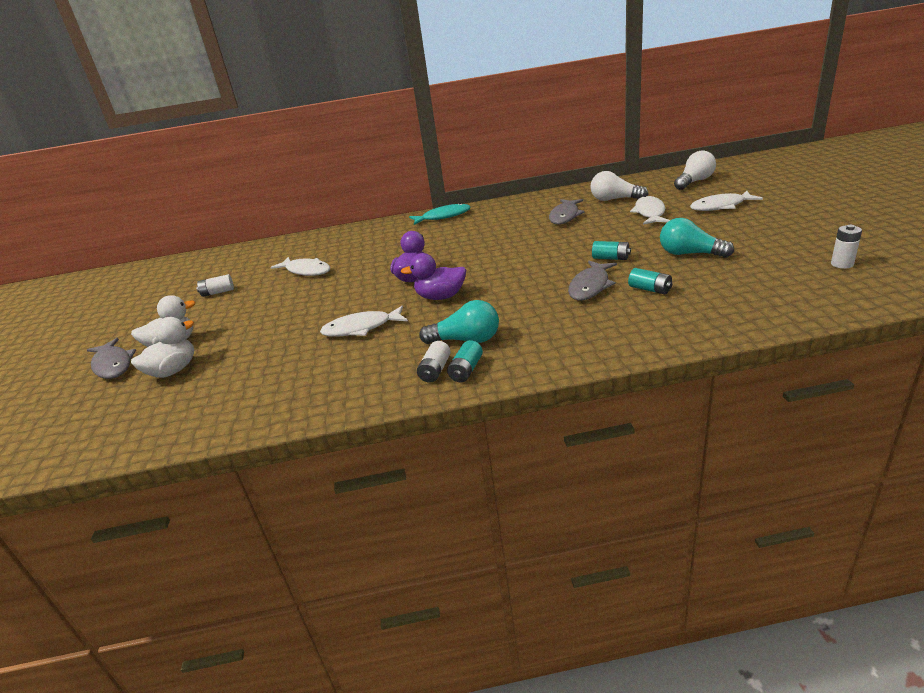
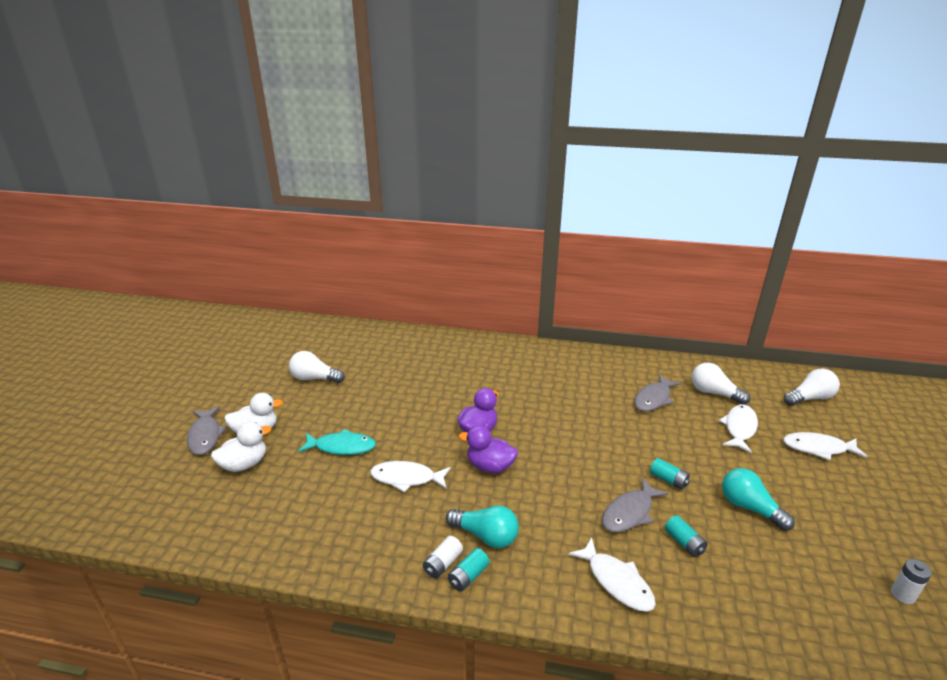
camera: 15 degrees right, 0 degrees up
(218, 292) = (314, 378): white battery -> white light bulb
(306, 271) = (394, 380): white fish -> white fish (616, 581)
(443, 216) = (541, 353): turquoise fish -> turquoise fish (341, 447)

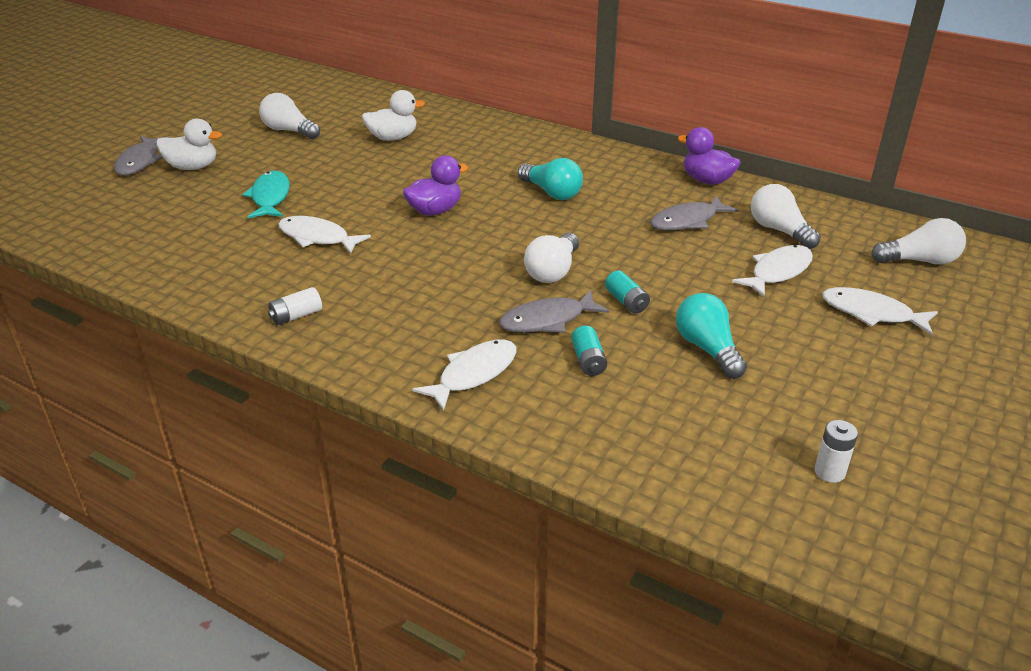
camera: 20 degrees right, 5 degrees up
(244, 464) = (161, 193): white duck -> white duck (393, 138)
(341, 447) = (270, 197): turquoise fish -> turquoise fish turned 120 degrees counterclockwise
(468, 576) = (314, 332): turquoise battery -> none
(486, 536) = (362, 304): turquoise light bulb -> turquoise light bulb (552, 193)
(490, 466) = (419, 246): purple duck -> purple duck (707, 180)
(600, 465) = (553, 271): none -> white light bulb
(616, 581) = (473, 374): white fish -> white fish turned 120 degrees counterclockwise

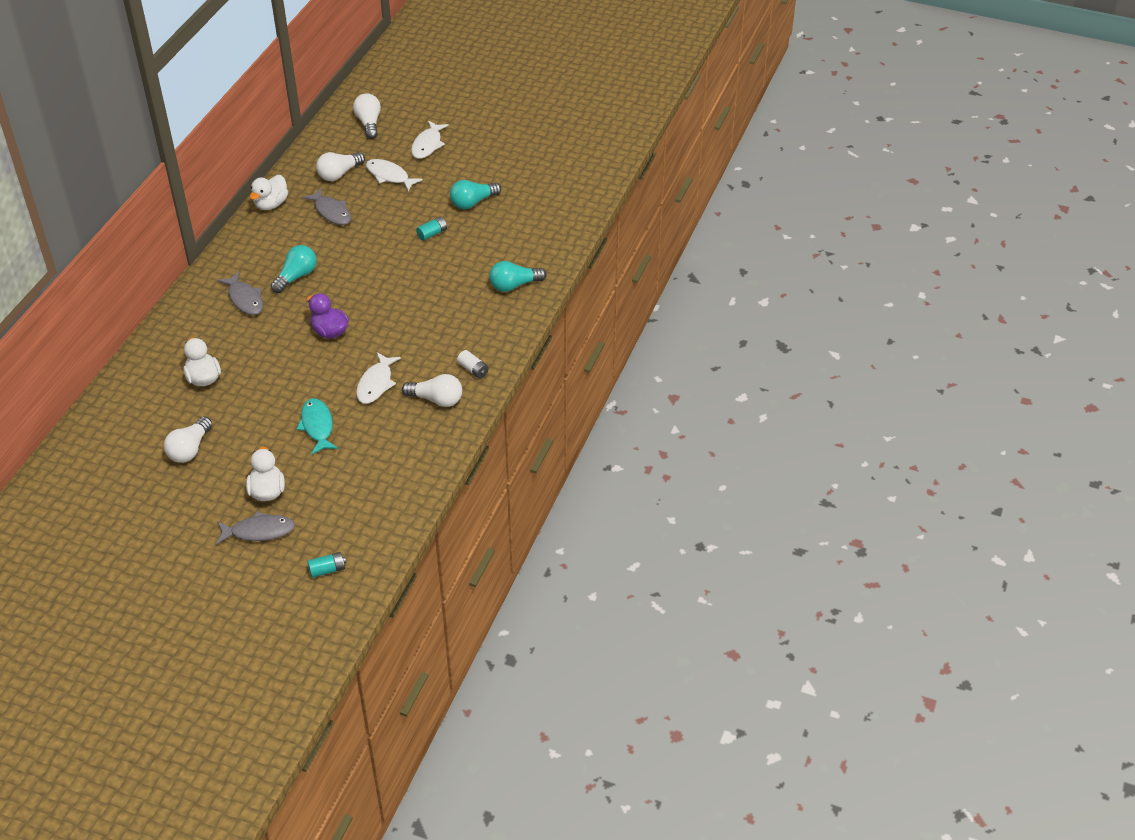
camera: 100 degrees left, 10 degrees up
(270, 197) = (317, 426): turquoise fish -> turquoise fish turned 90 degrees clockwise
(473, 374) = (514, 285): white fish -> turquoise light bulb
(547, 320) = (457, 263): grey fish -> grey fish (245, 299)
(553, 271) = (403, 266): white light bulb -> white light bulb (436, 399)
(588, 361) = (493, 244): turquoise battery -> turquoise battery (327, 570)
(707, 180) = (271, 204): purple duck -> white duck
(829, 472) = (559, 166): white battery -> none

